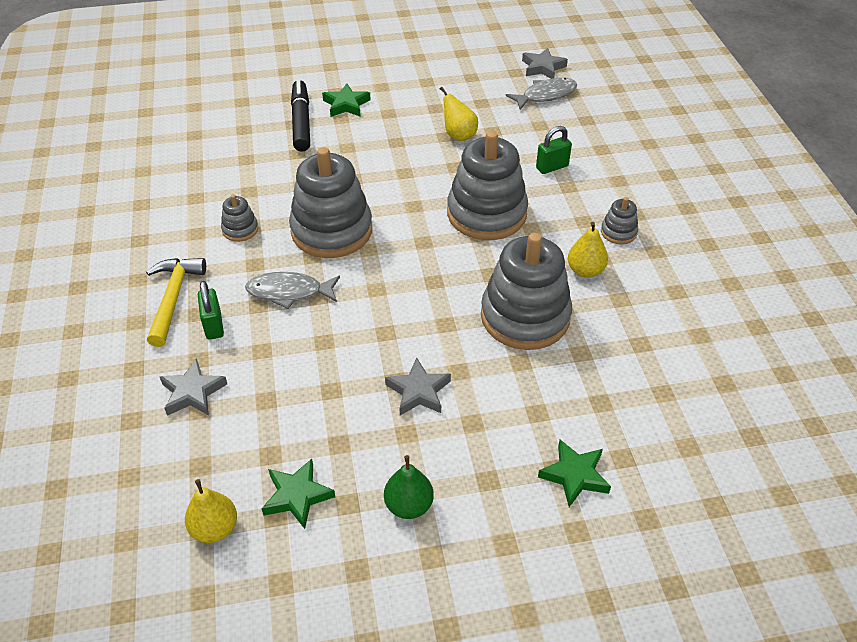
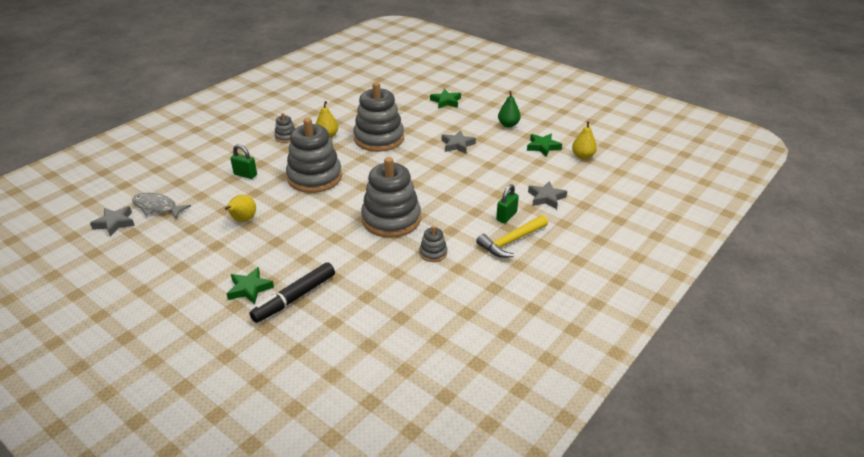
camera: 130 degrees left, 10 degrees down
(289, 292) = (453, 207): grey fish -> none

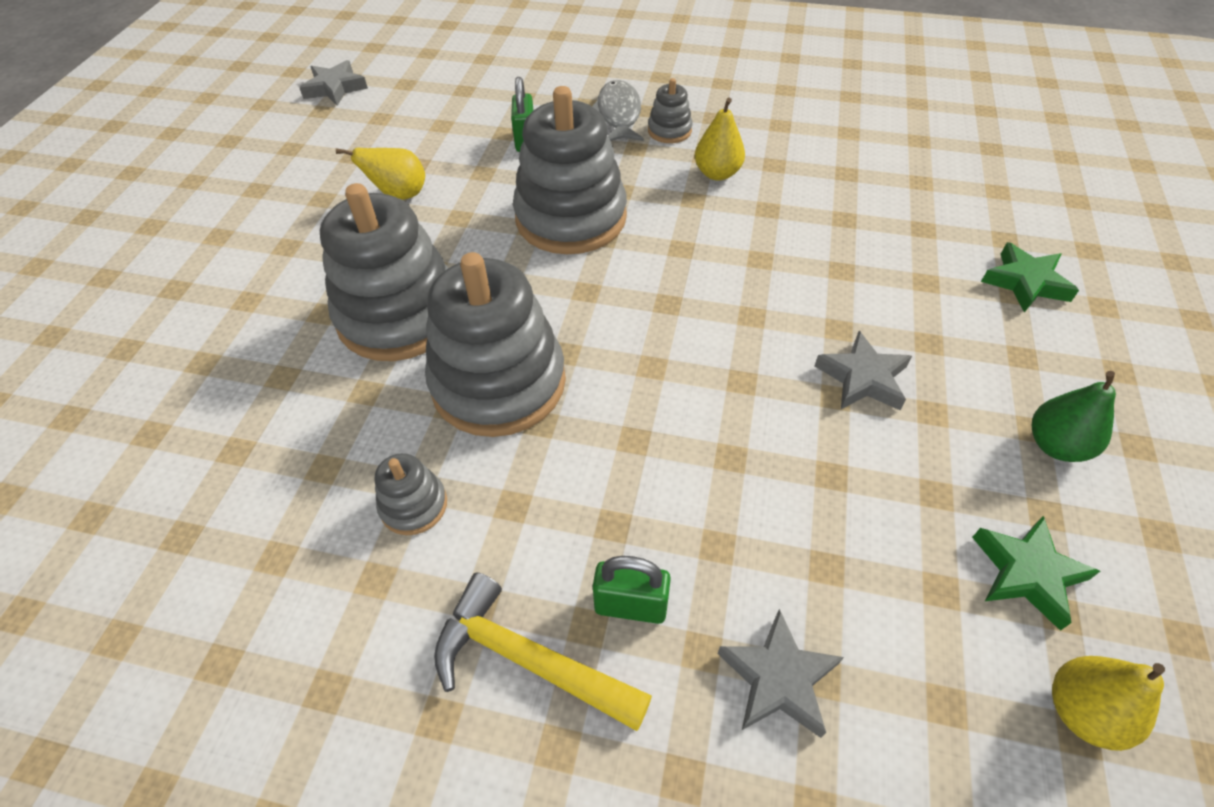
camera: 65 degrees right, 15 degrees up
(157, 207) = (390, 103): grey fish -> grey fish (618, 114)
(249, 289) = (220, 285): green star -> none
(294, 298) = (208, 350): black marker -> none
(379, 139) = (769, 243): grey stacking toy -> grey stacking toy (399, 315)

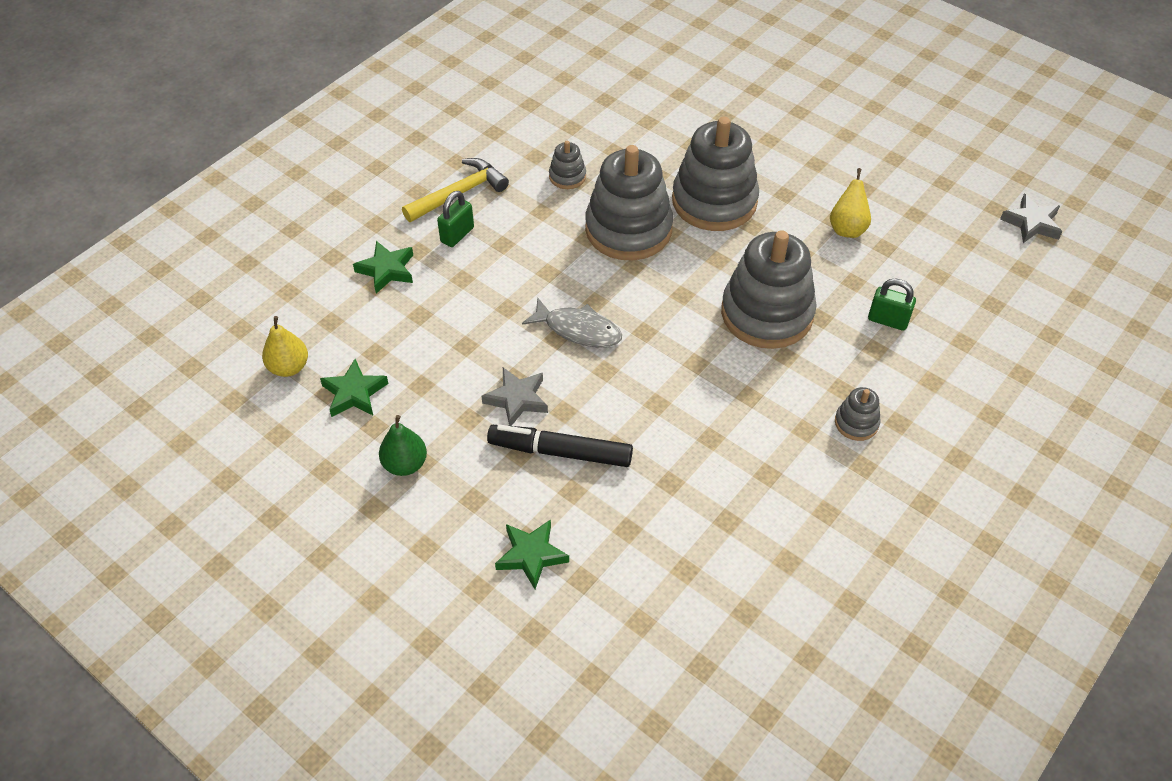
camera: 115 degrees right, 0 degrees up
(618, 114) = (901, 397): grey fish -> grey fish (578, 330)
(717, 173) = (775, 427): yellow pear -> none
(778, 679) = (386, 270): grey star -> green star
(892, 310) = (560, 452): none -> black marker

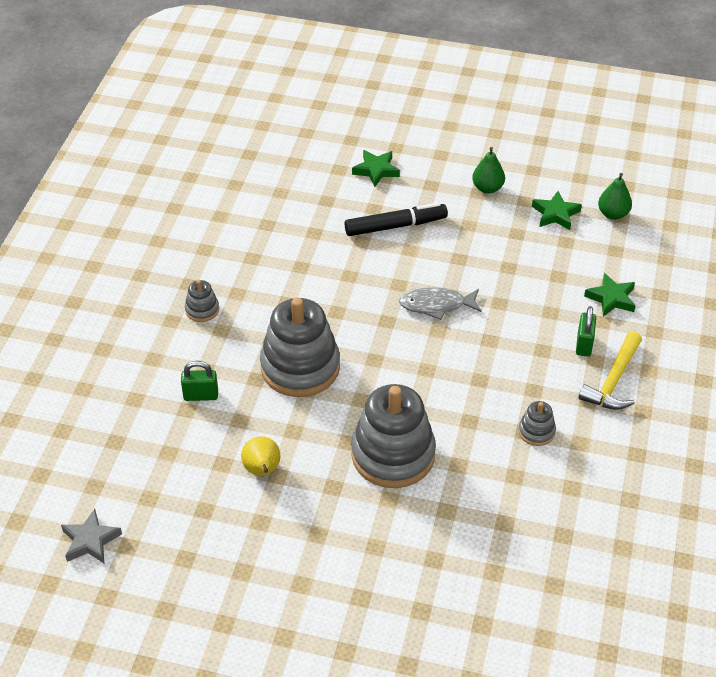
camera: 155 degrees right, 5 degrees down
(289, 367) = (613, 214): yellow pear -> green pear
(517, 399) = (446, 246): grey star -> none
(628, 229) = (450, 400): grey stacking toy -> none

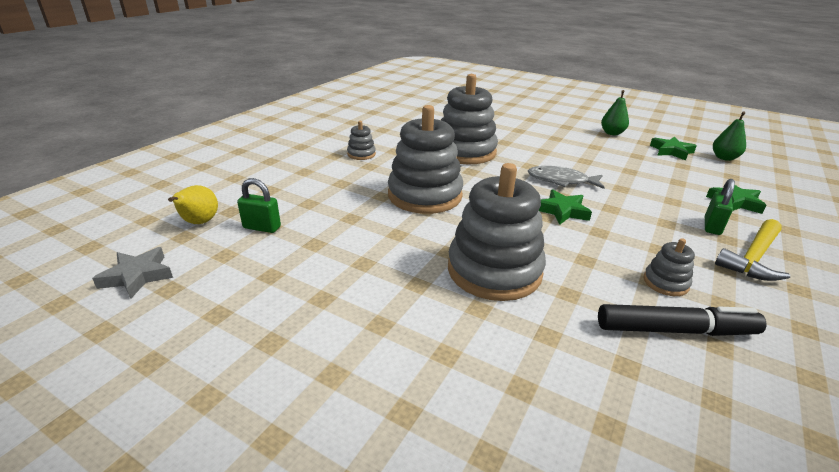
camera: 15 degrees right, 15 degrees down
(201, 395) = (327, 197): green padlock -> green padlock (262, 227)
(262, 470) = (350, 256): yellow pear -> yellow pear (199, 222)
(320, 274) = (465, 152): none -> grey stacking toy
(376, 170) = (525, 116): green star -> green star (562, 211)
(395, 226) = (534, 139): black marker -> black marker (675, 330)

